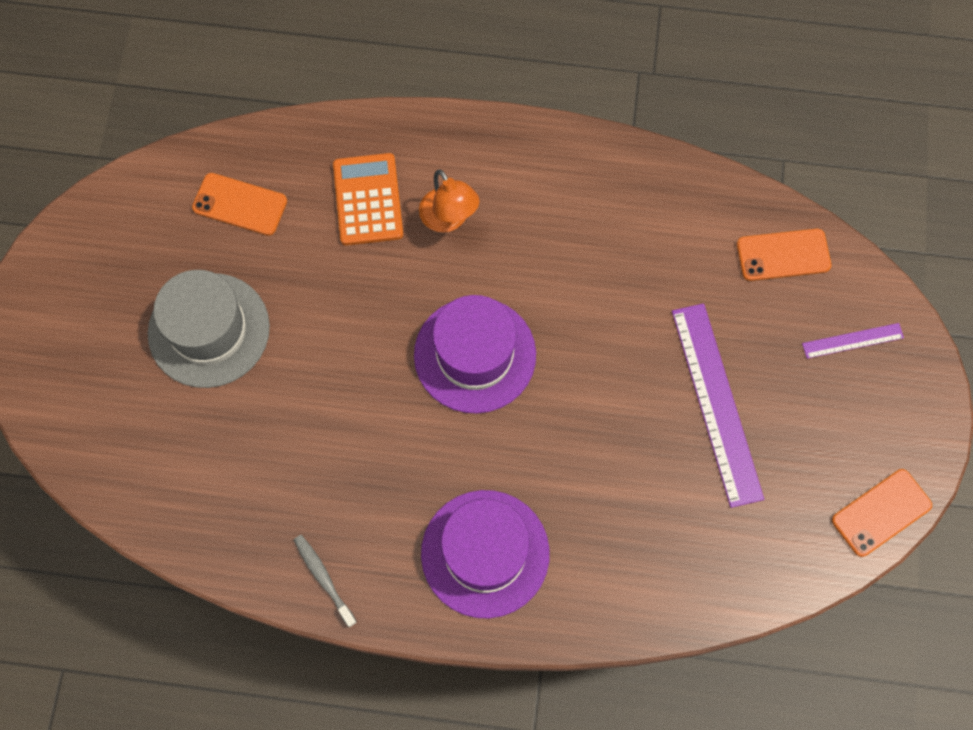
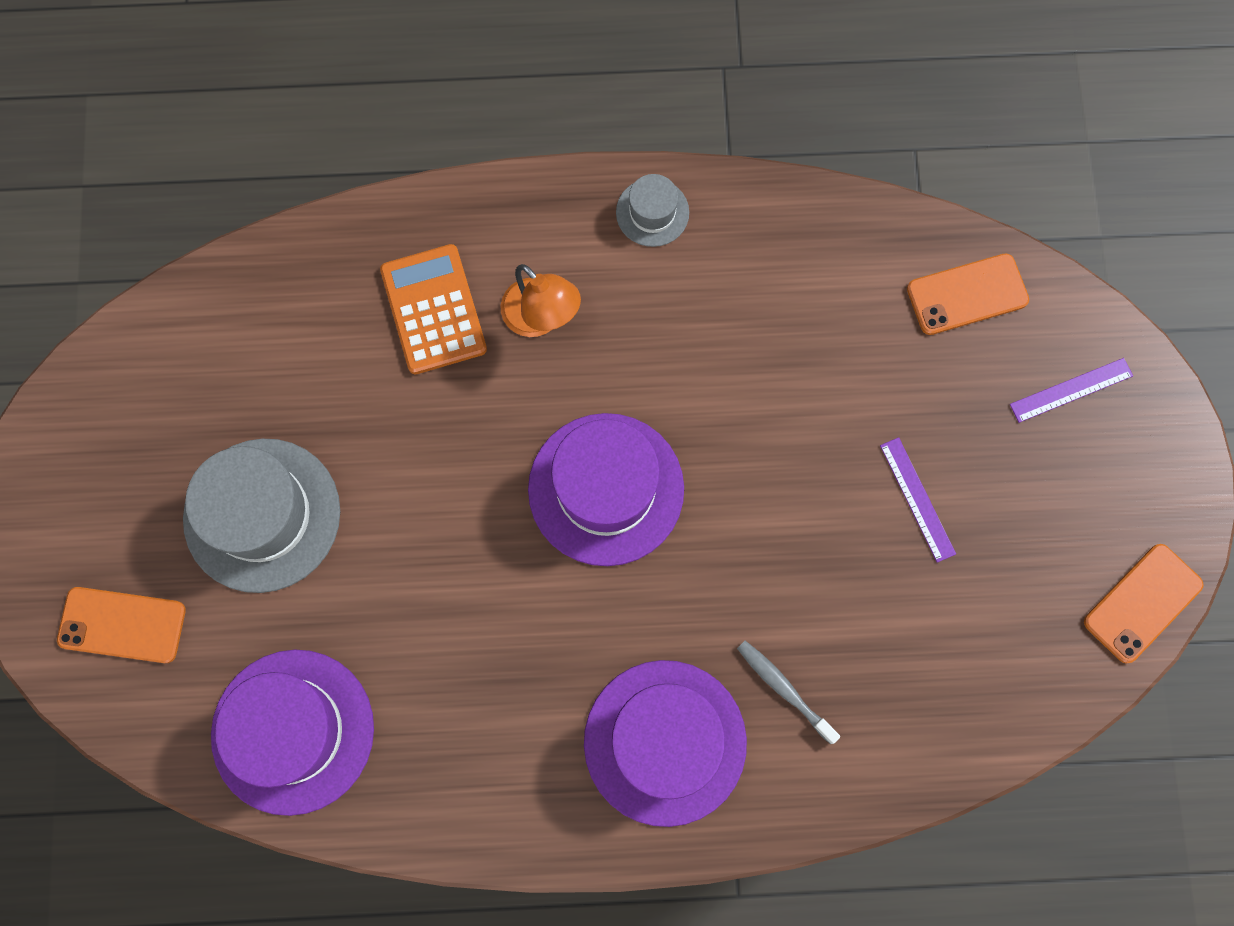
camera: 10 degrees left, 5 degrees up
(201, 495) = (293, 731): none -> purple hat
(240, 204) = (270, 343): orange phone -> orange phone (122, 625)
(323, 578) = (468, 810): grey toothbrush -> grey toothbrush (784, 689)
(549, 154) = (652, 212): none -> grey hat
(716, 403) = (917, 499): purple ruler -> purple ruler, size x0.49

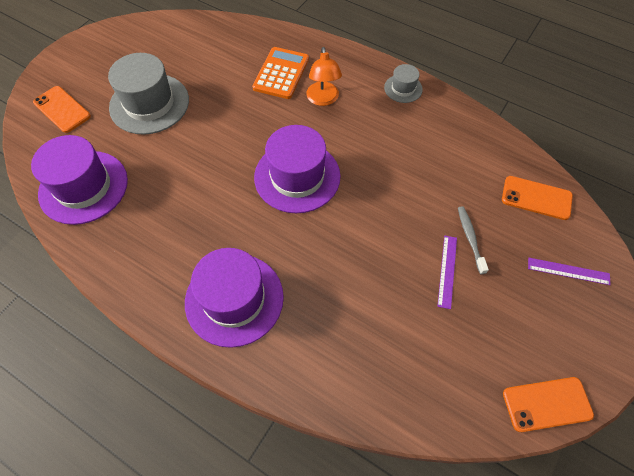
camera: 35 degrees right, 15 degrees down
(784, 689) = (312, 314): grey toothbrush -> grey toothbrush (470, 238)

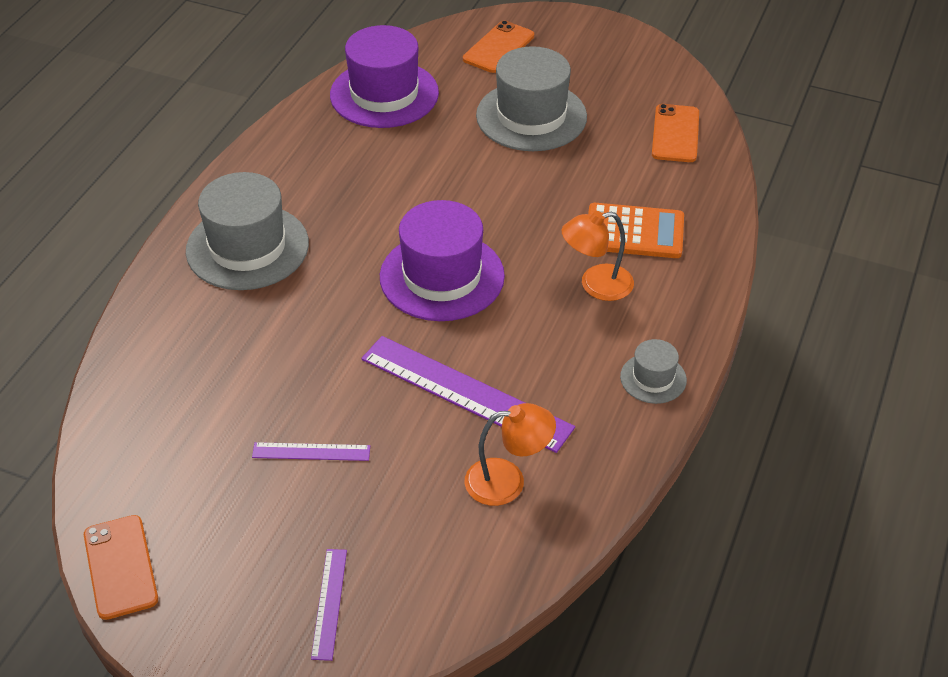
camera: 80 degrees right, 15 degrees down
(234, 299) = (247, 247): purple hat -> grey hat
(404, 178) = (465, 393): none -> purple ruler
(470, 238) = (370, 477): grey toothbrush -> none
(475, 167) = (507, 481): none -> orange lamp
(536, 198) = (463, 564): orange phone -> orange phone (675, 134)

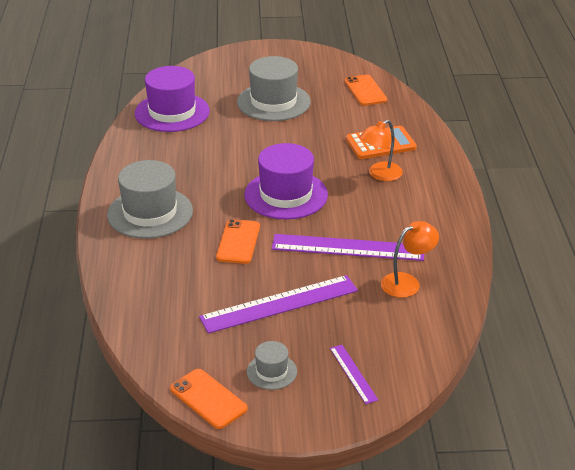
camera: 25 degrees left, 10 degrees down
(311, 451) = (279, 304): purple ruler -> purple ruler, size x2.04
(498, 47) = (225, 72): orange phone -> orange phone (238, 242)
(653, 378) = (448, 210): grey hat -> grey hat (271, 371)

